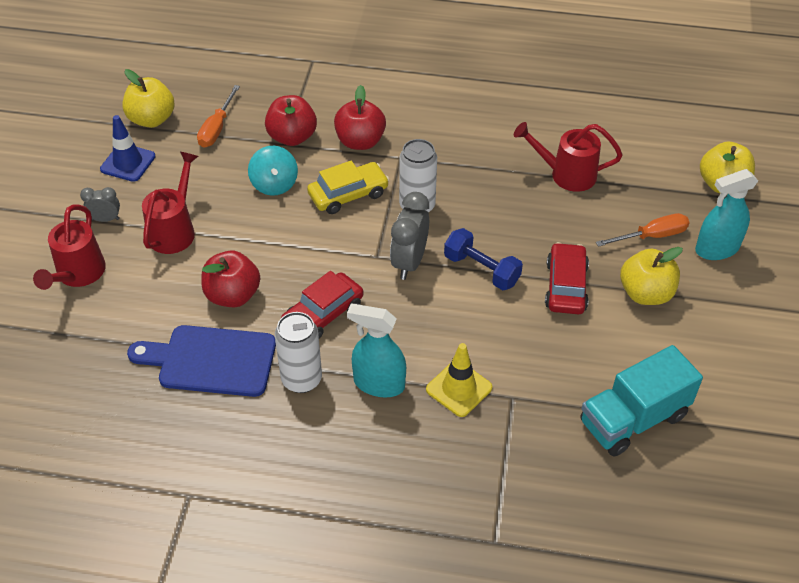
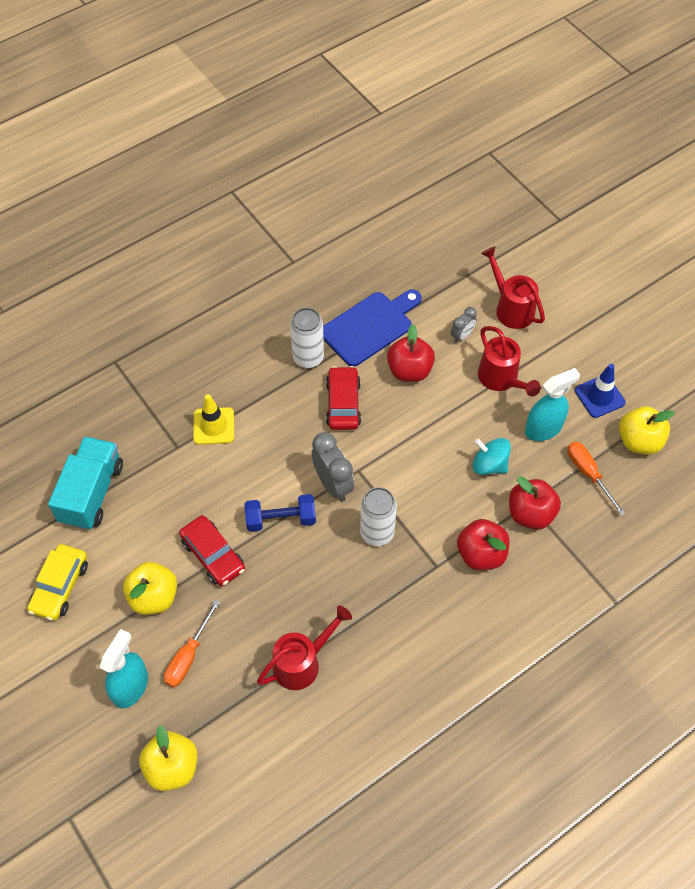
camera: 135 degrees right, 10 degrees up
(105, 219) = (550, 350): grey clock -> grey clock (462, 336)
(348, 194) = (432, 500): yellow car -> yellow car (60, 586)
(379, 384) = (262, 391): turquoise spray bottle -> turquoise spray bottle (543, 428)

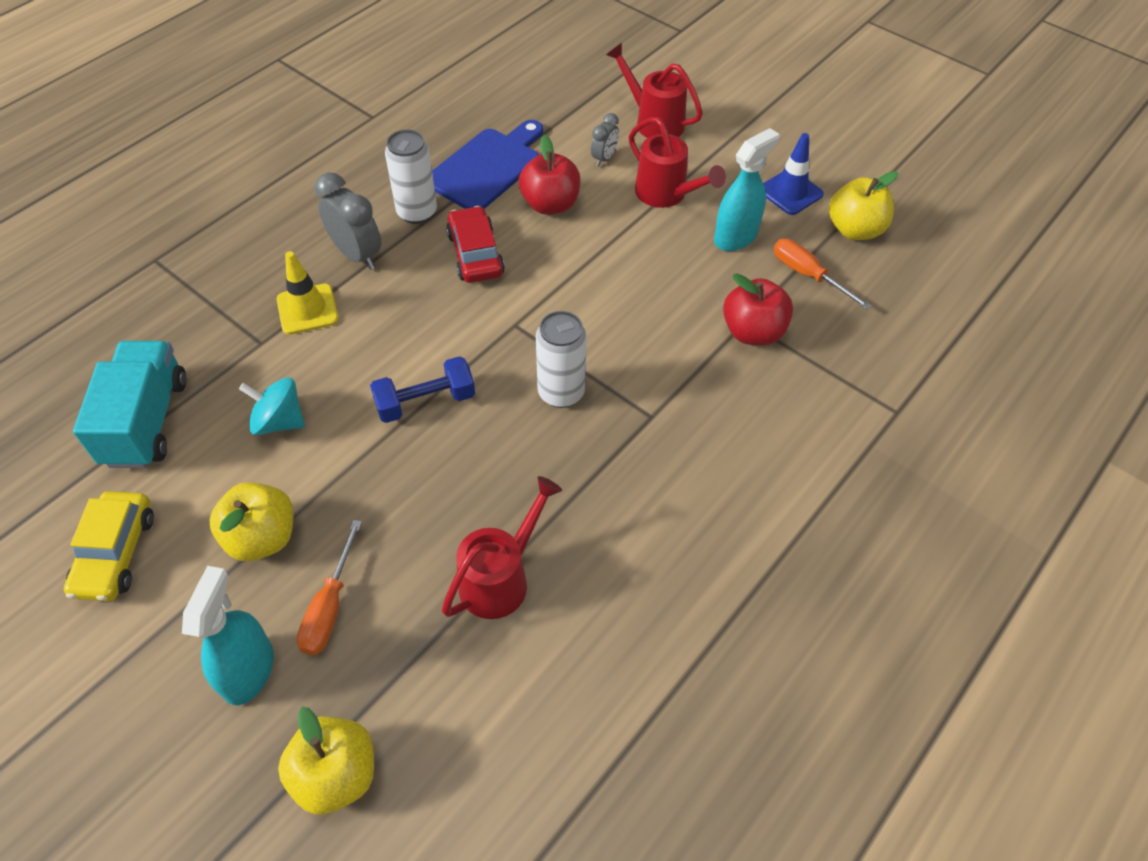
camera: 15 degrees left, 5 degrees down
(213, 555) = (339, 465): red car -> none
(333, 484) = (486, 347): grey clock -> grey clock (357, 254)
(481, 554) = (705, 390): red apple -> none
(489, 465) = (682, 287): turquoise spinning top -> turquoise spinning top (279, 421)

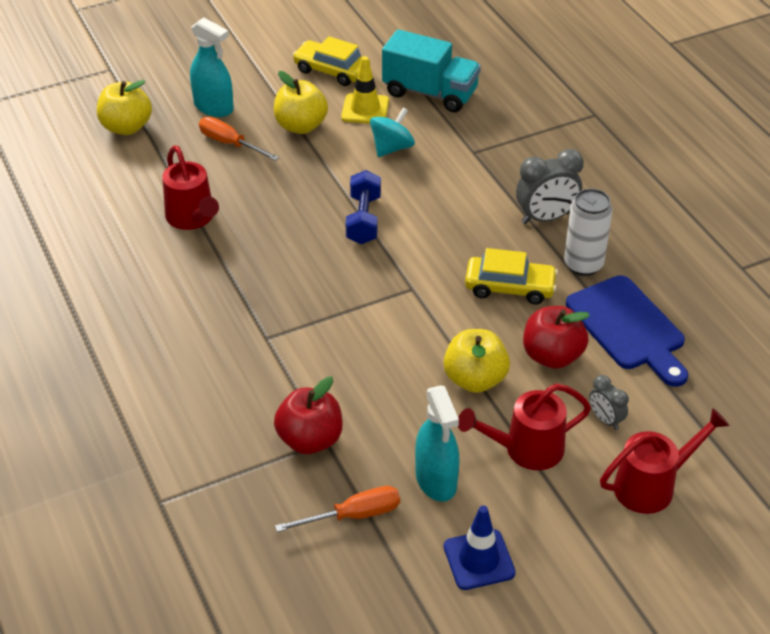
camera: 115 degrees right, 10 degrees down
(307, 309) = (496, 180): yellow traffic cone -> yellow traffic cone (365, 109)
(475, 254) = (510, 287): red car -> yellow car
(561, 392) = (324, 293): white can -> none
(854, 230) = (393, 590): yellow apple -> yellow apple (475, 379)

